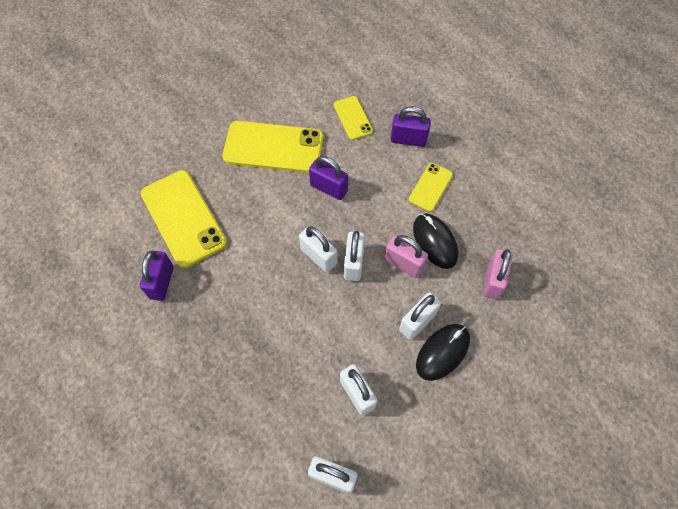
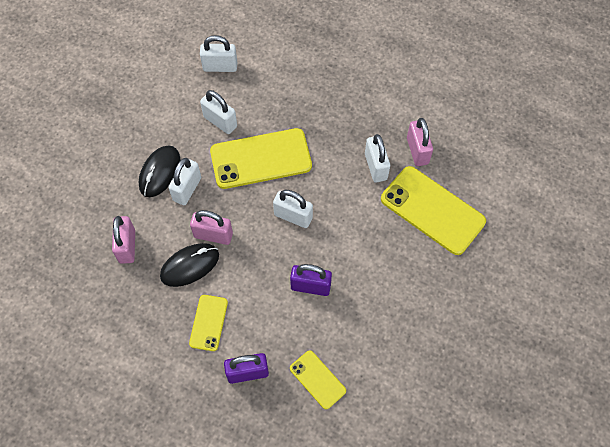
camera: 160 degrees right, 0 degrees up
(161, 282) = (417, 151): purple padlock -> pink padlock
(273, 147) = (386, 313): yellow phone -> yellow phone (261, 159)
(353, 263) = (259, 220): white padlock -> white padlock (376, 167)
(435, 242) = (190, 266): black mouse -> black mouse turned 75 degrees counterclockwise

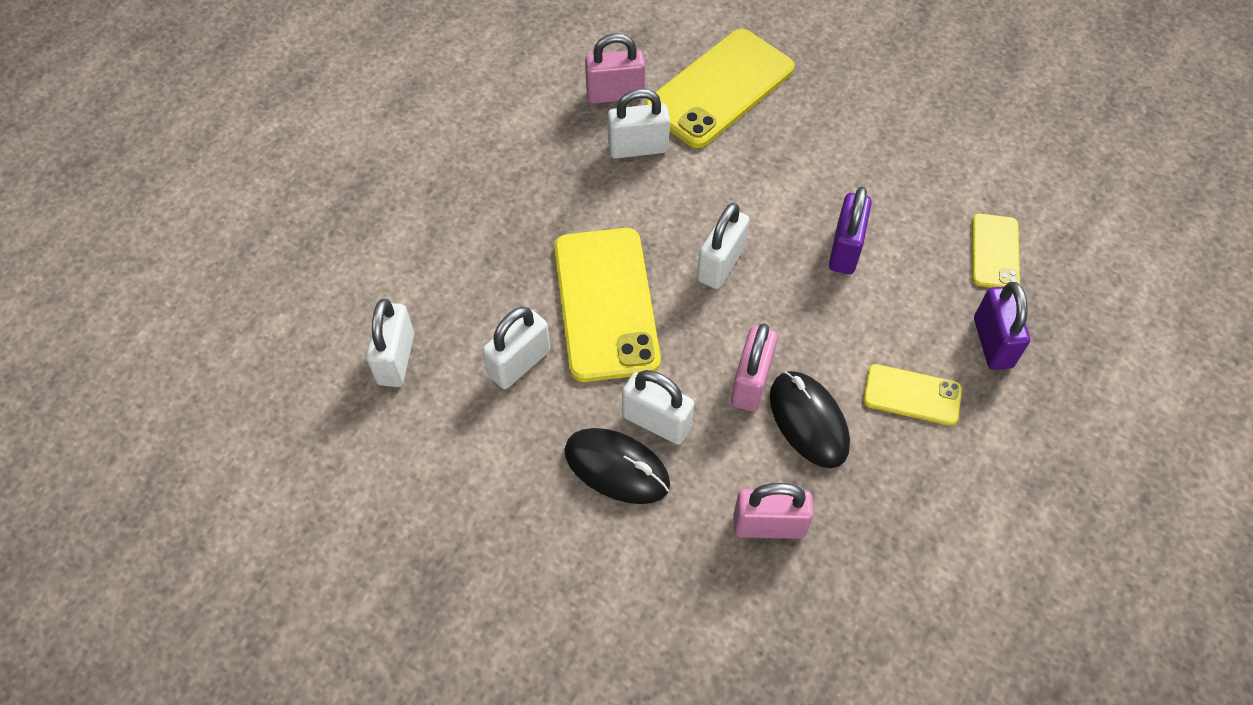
camera: 85 degrees left, 5 degrees down
(317, 379) = (995, 252): yellow phone -> yellow phone turned 45 degrees counterclockwise

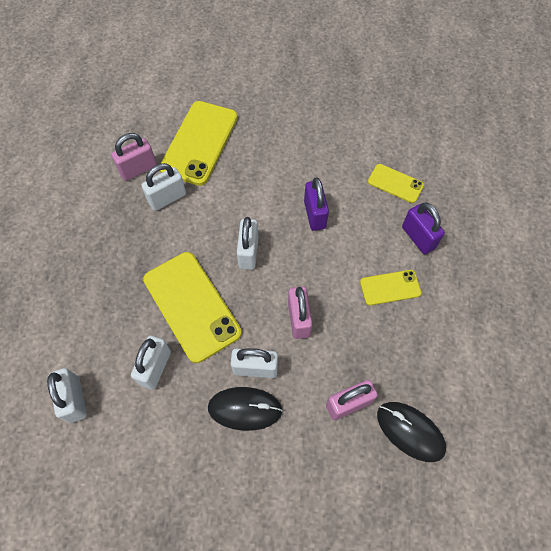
camera: 25 degrees left, 5 degrees up
(808, 421) = (341, 328): black mouse -> black mouse (410, 431)
(995, 252) = (395, 183): yellow phone -> yellow phone turned 45 degrees counterclockwise

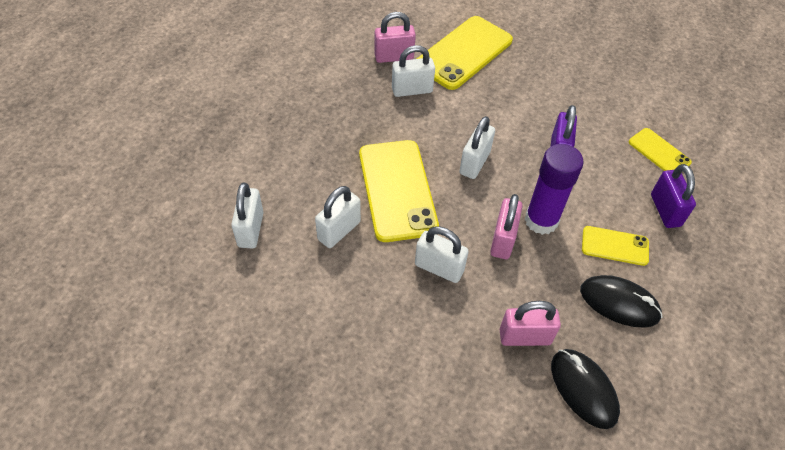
camera: 20 degrees right, 10 degrees down
(245, 409) = (413, 300): black mouse -> black mouse (619, 303)
(323, 287) = (541, 220): none -> purple glue stick

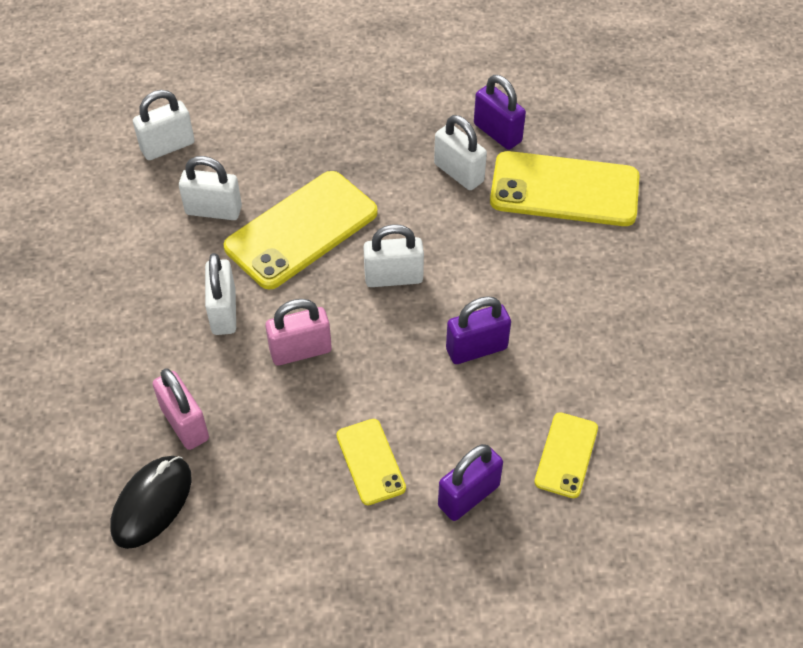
camera: 60 degrees right, 0 degrees up
(394, 57) = (497, 133): pink padlock -> purple padlock
(541, 220) = (355, 374): purple glue stick -> none
(619, 303) = (288, 496): black mouse -> none

